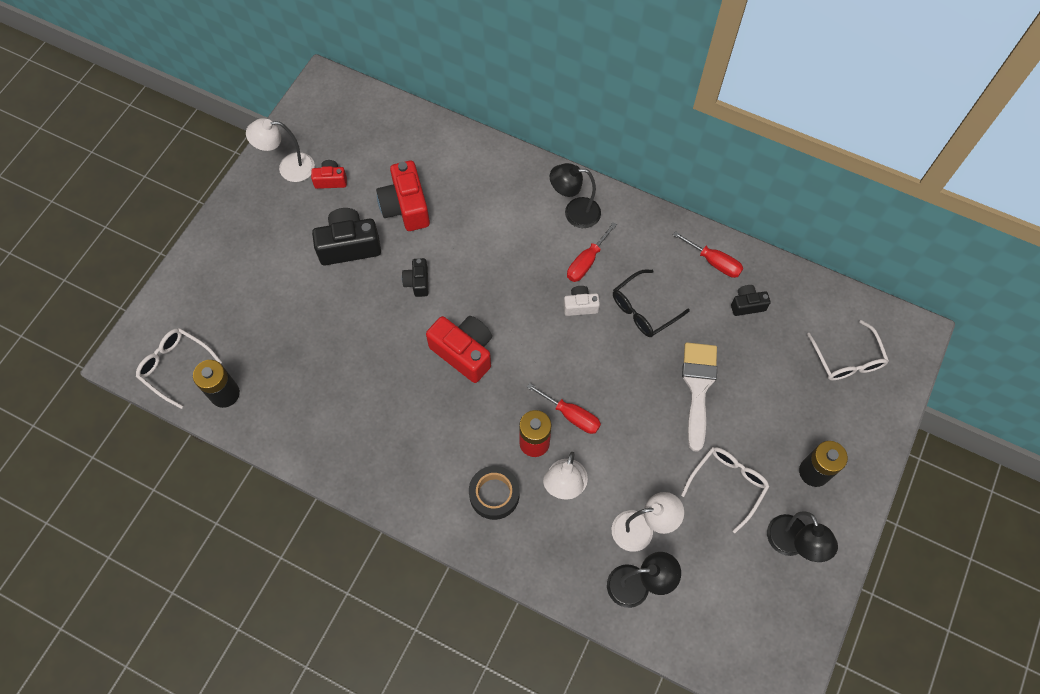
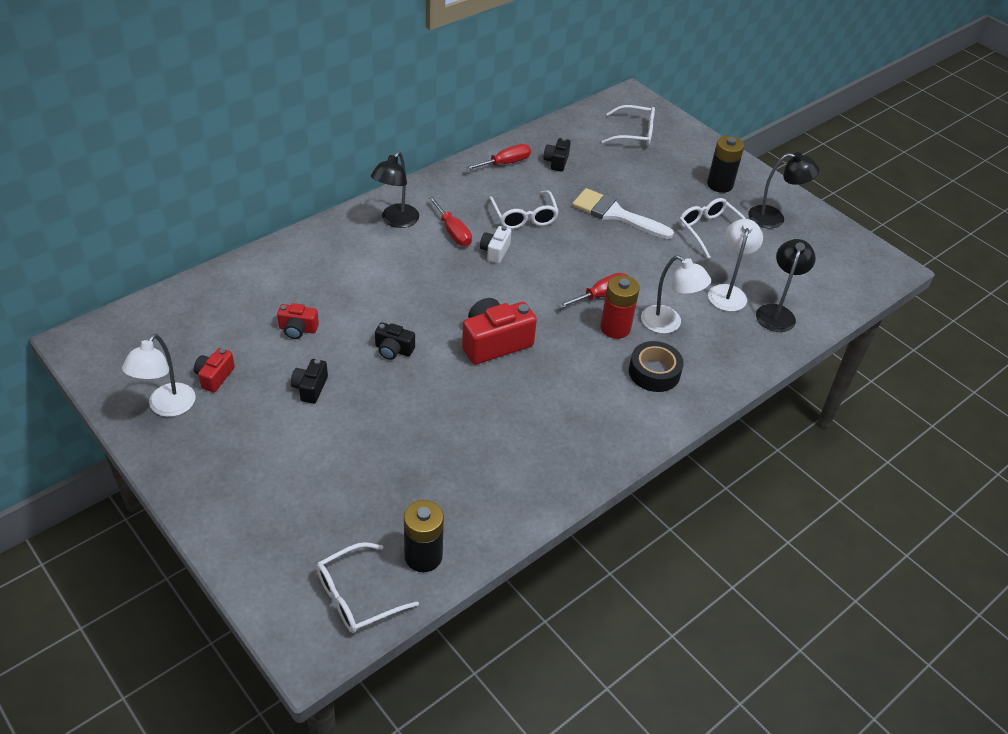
camera: 70 degrees left, 20 degrees down
(349, 246) = (310, 388): black camera -> black camera, size x0.54
(406, 207) = (298, 329): red camera -> red camera, size x0.54
(643, 310) = (524, 217): black glasses -> white glasses

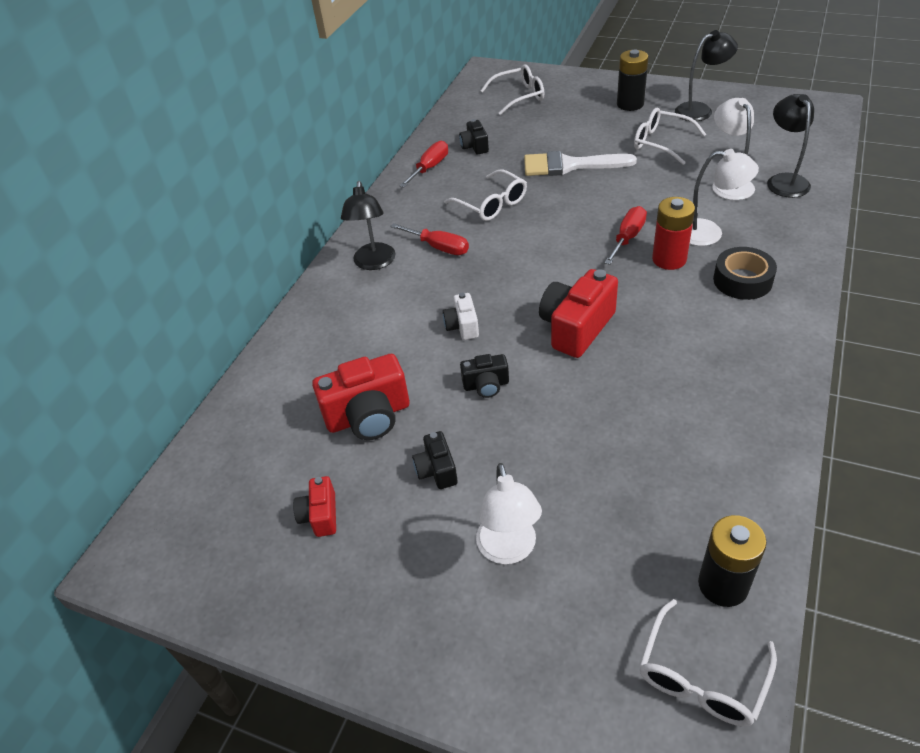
camera: 20 degrees left, 0 degrees up
(167, 407) = (293, 581): white lamp -> white lamp (509, 550)
(298, 329) = (368, 416): red camera -> red camera, size x1.84
(495, 251) = (495, 246): white camera -> white camera (462, 326)

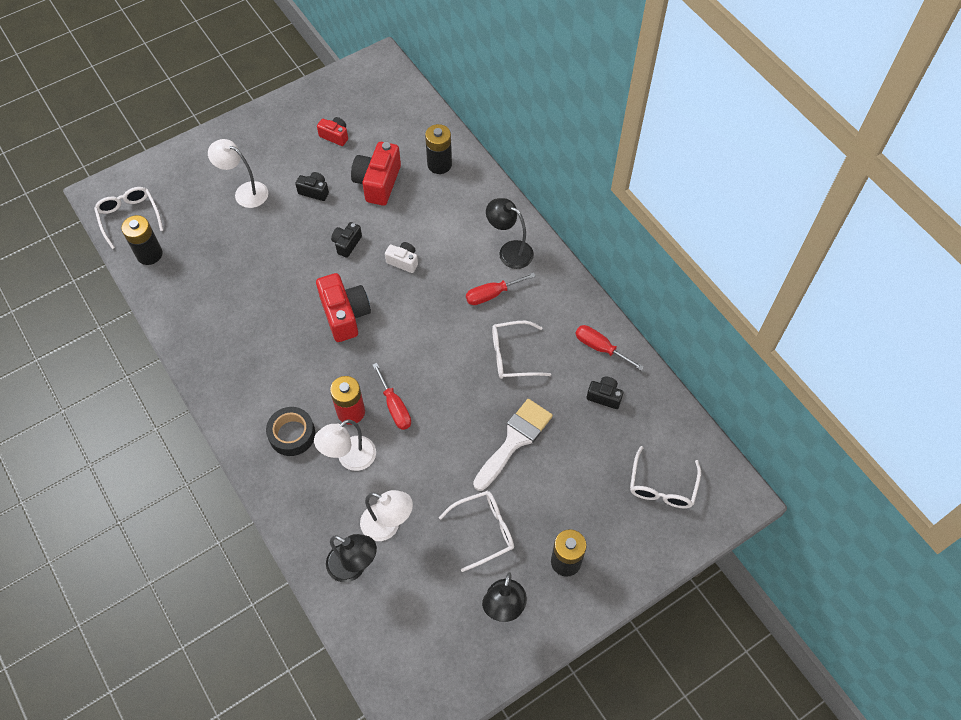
camera: 120 degrees right, 15 degrees up
(293, 378) = (439, 164): none -> black battery
(430, 168) = (600, 348): red screwdriver -> red screwdriver turned 150 degrees clockwise

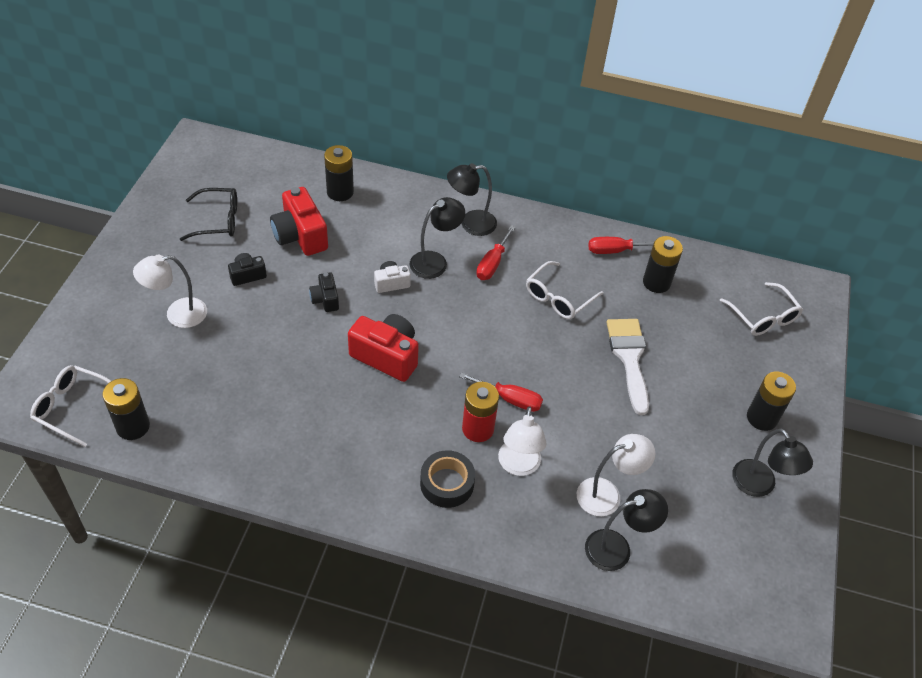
camera: 45 degrees left, 10 degrees down
(335, 136) = (218, 220): red camera -> black glasses
(451, 265) = (435, 261): none -> black lamp
(484, 530) = (682, 440): white glasses -> none
(604, 396) = (656, 282): black camera -> black battery

